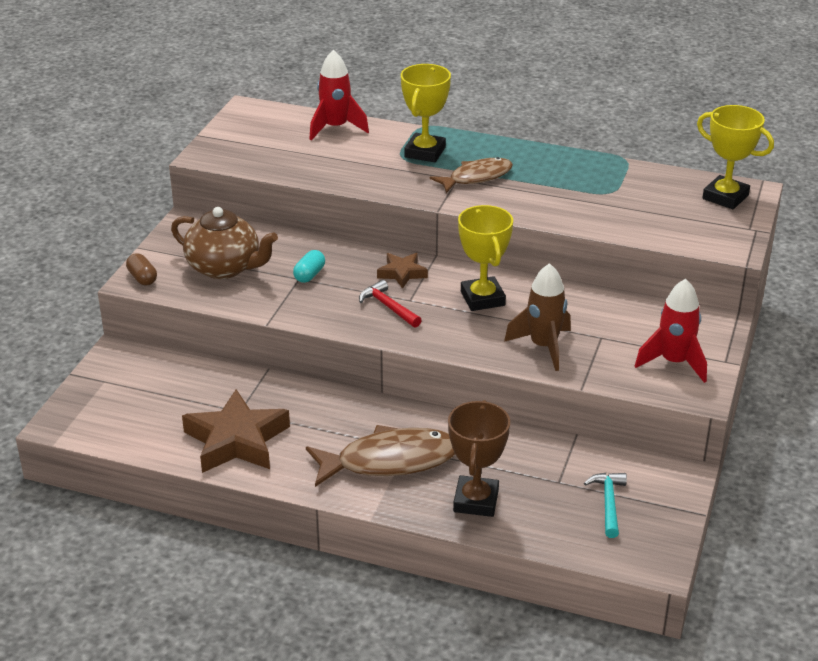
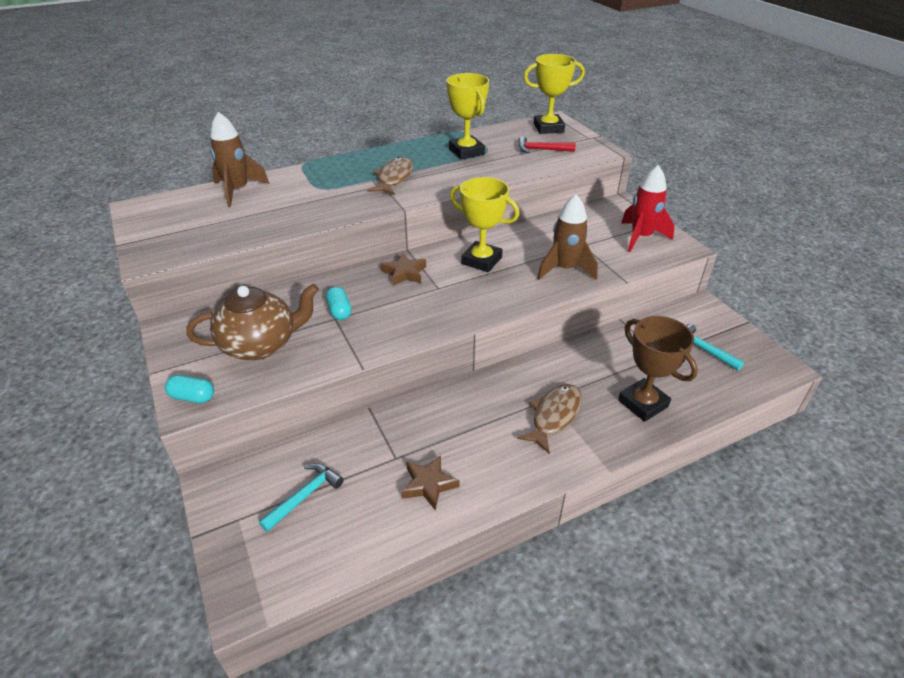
camera: 45 degrees left, 5 degrees up
(142, 278) = (193, 397): brown capsule -> turquoise capsule
(155, 394) = (304, 496): none -> turquoise hammer
(236, 440) = (428, 485): brown star -> brown star, size x0.52
(335, 128) = (238, 190): red rocket -> brown rocket
(388, 307) = (432, 301): red hammer -> red hammer (541, 150)
(390, 461) = (554, 416): brown fish -> brown fish, size x0.66
(425, 152) = (332, 178): yellow trophy -> yellow trophy (466, 151)

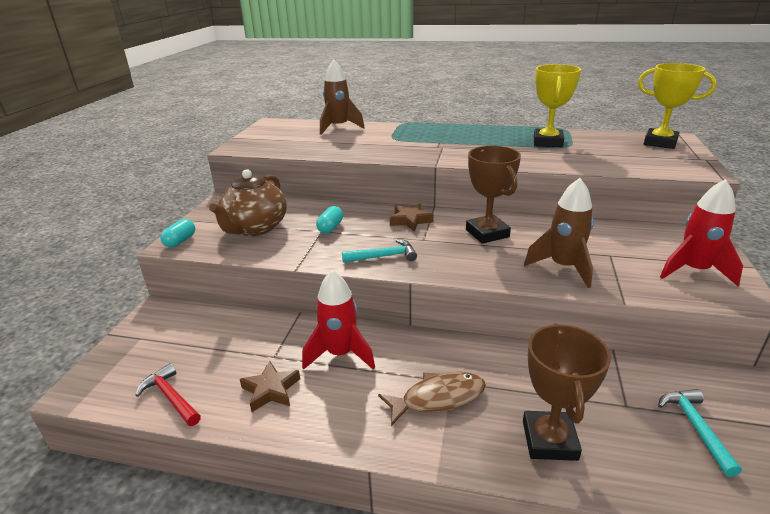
camera: 40 degrees right, 10 degrees down
(193, 397) = (180, 241): turquoise capsule -> turquoise capsule turned 60 degrees clockwise
(260, 345) = (255, 228): brown teapot -> brown teapot turned 90 degrees clockwise
(304, 496) = (189, 347): turquoise hammer -> turquoise hammer (384, 256)
(394, 178) = (457, 145): brown fish -> none
(448, 424) = (340, 354): none -> red rocket
(481, 260) = (487, 233): yellow trophy -> brown trophy
(541, 150) = (628, 156): red hammer -> red hammer (171, 397)

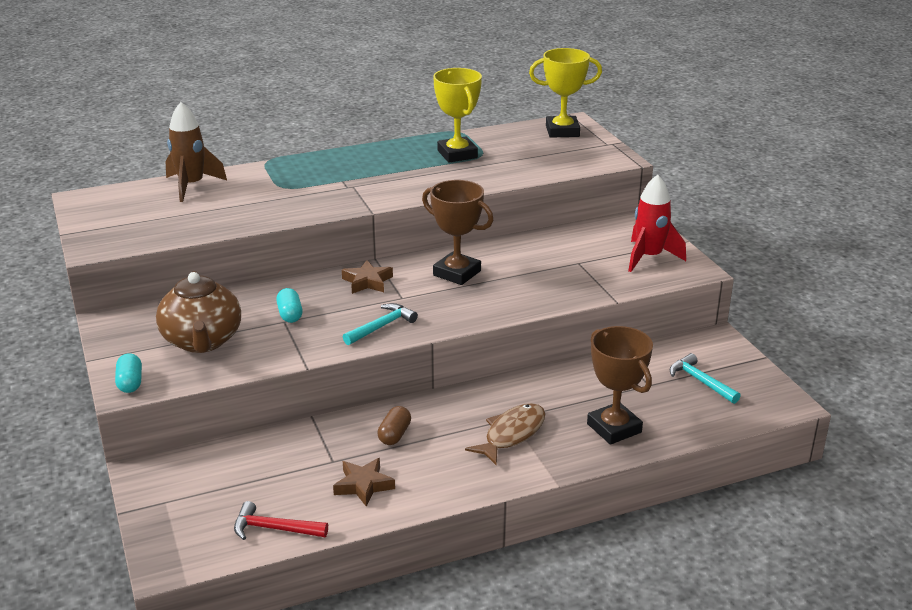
camera: 35 degrees left, 0 degrees up
(340, 354) = (394, 435): red rocket -> brown capsule
(563, 267) = (549, 286): brown rocket -> none

